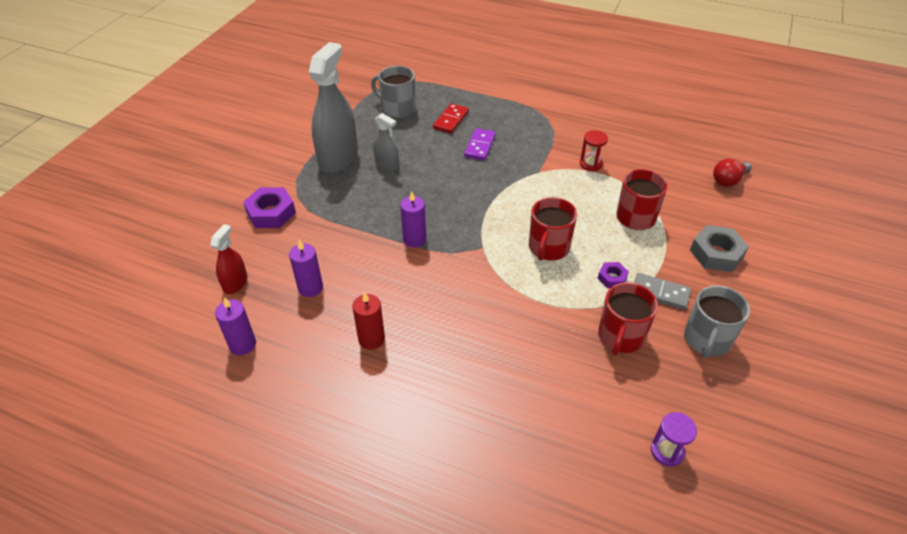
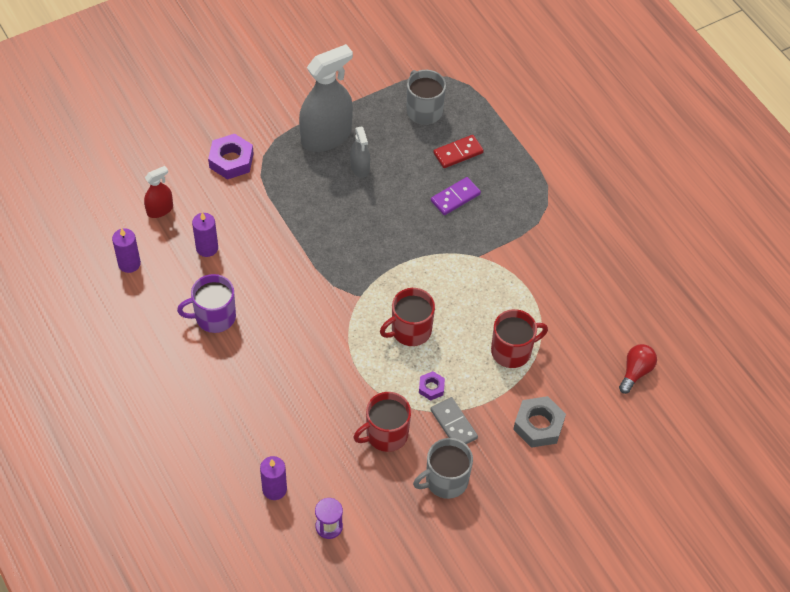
camera: 35 degrees right, 10 degrees up
(371, 339) = (214, 317): red candle -> purple mug
(414, 239) = (316, 255): purple candle -> purple candle (274, 489)
(591, 164) = (532, 277): red hourglass -> none
(728, 180) = (635, 372): red light bulb -> red light bulb turned 120 degrees clockwise

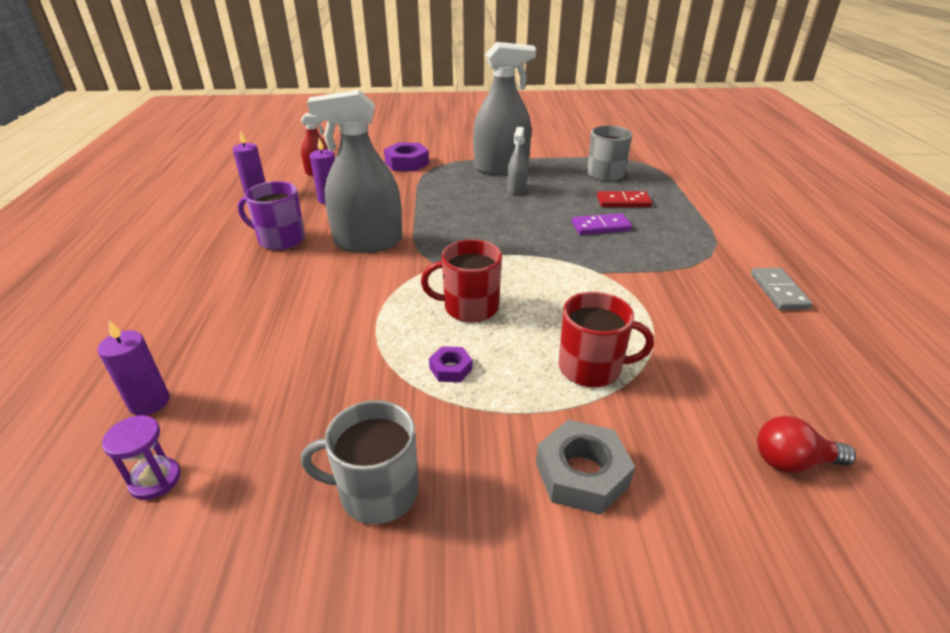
camera: 30 degrees right, 20 degrees down
(287, 291) = (368, 242): none -> grey spray bottle
(385, 434) = (346, 397): red mug -> none
(453, 424) = (448, 420): grey domino -> grey domino (778, 291)
(635, 372) = (792, 461): red light bulb -> red light bulb turned 150 degrees counterclockwise

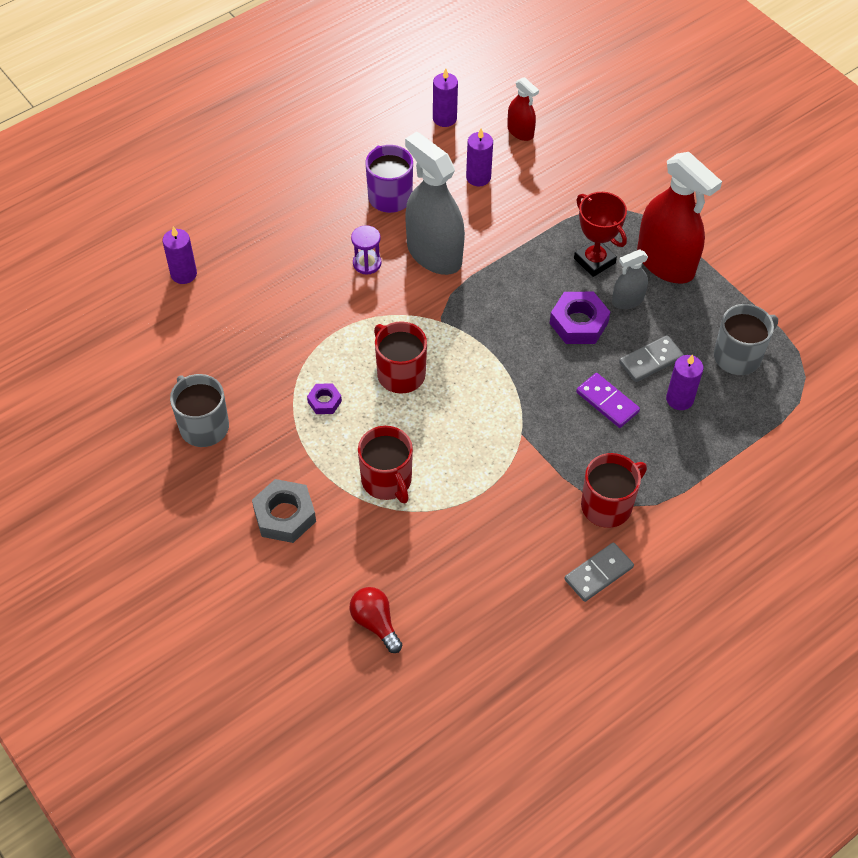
camera: 55 degrees right, 20 degrees up
(155, 480) = (142, 325): purple hourglass -> purple hourglass (367, 263)
(407, 163) = (604, 181): purple nut -> purple nut (578, 323)
(467, 188) = (594, 261): none -> red trophy
(501, 168) = (665, 262): grey spray bottle -> red spray bottle
(579, 200) = (651, 360): none -> grey domino
(623, 202) = (679, 399): red domino -> purple candle
(705, 262) = (607, 505): none -> red mug

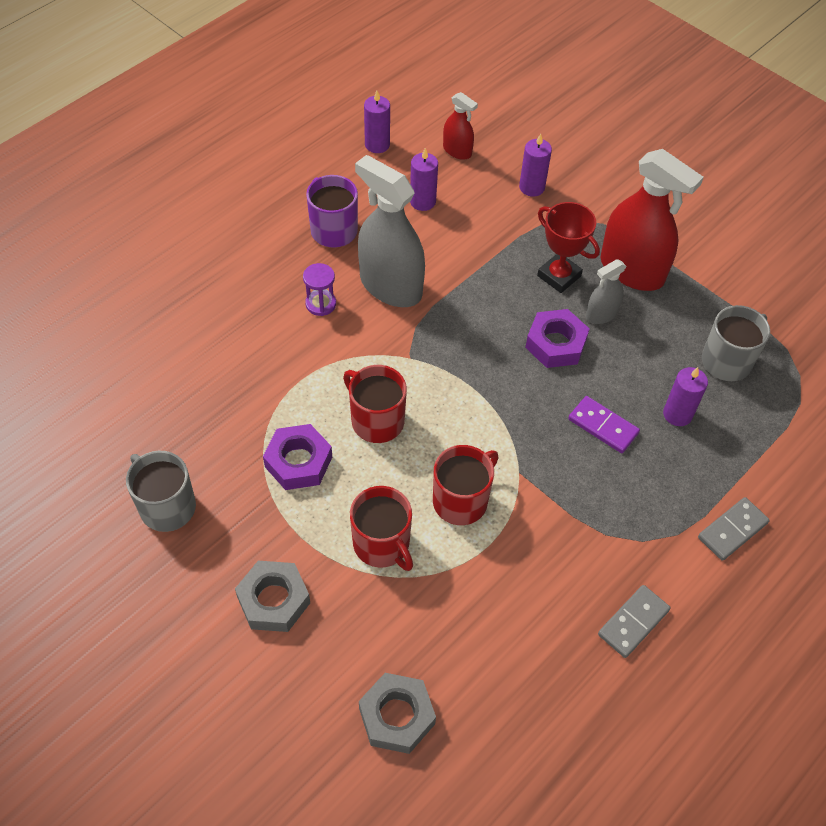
camera: 10 degrees left, 0 degrees up
(183, 274) = (122, 336): purple candle -> purple candle (532, 187)
(324, 401) = (298, 462): purple nut -> purple nut, size x1.80
(375, 623) = (397, 716): red light bulb -> grey nut
(607, 505) = (627, 542): red mug -> red mug (461, 500)
(651, 360) = (639, 376): grey domino -> grey domino (732, 530)

